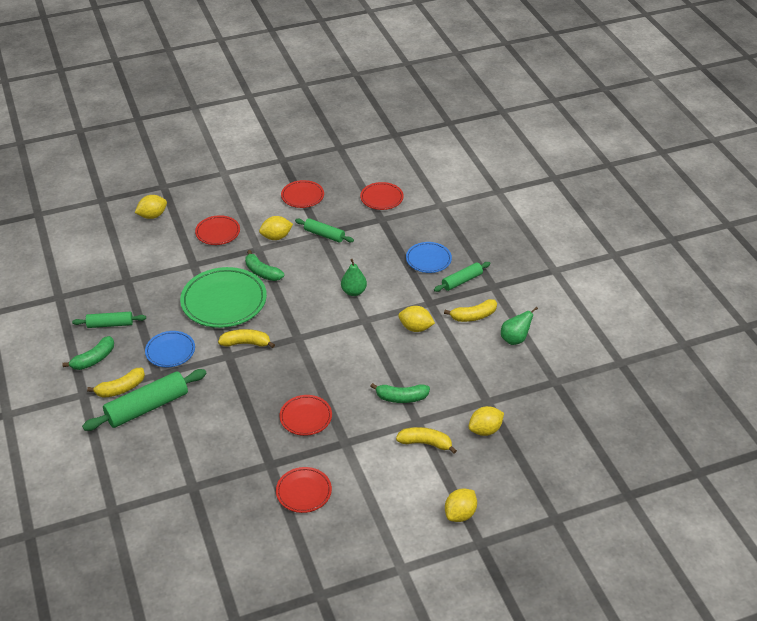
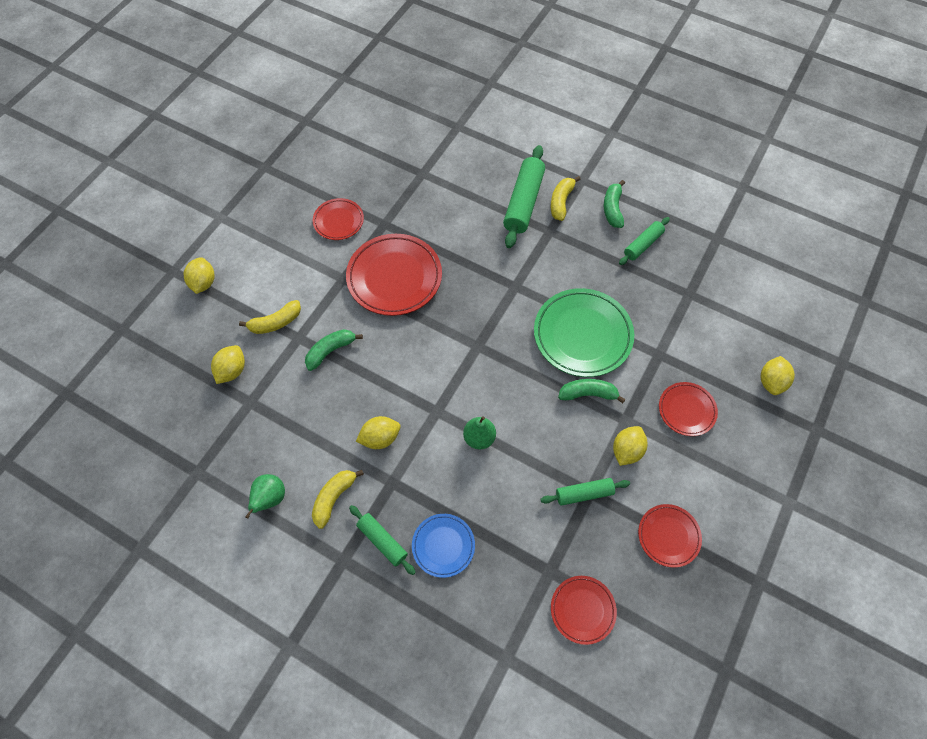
camera: 140 degrees right, 20 degrees up
(170, 351) = (565, 256): blue plate -> none
(246, 343) = (514, 308): yellow banana -> none
(306, 417) = (394, 277): red plate -> red plate, size x1.80
(462, 281) = (382, 541): green rolling pin -> green rolling pin turned 60 degrees counterclockwise

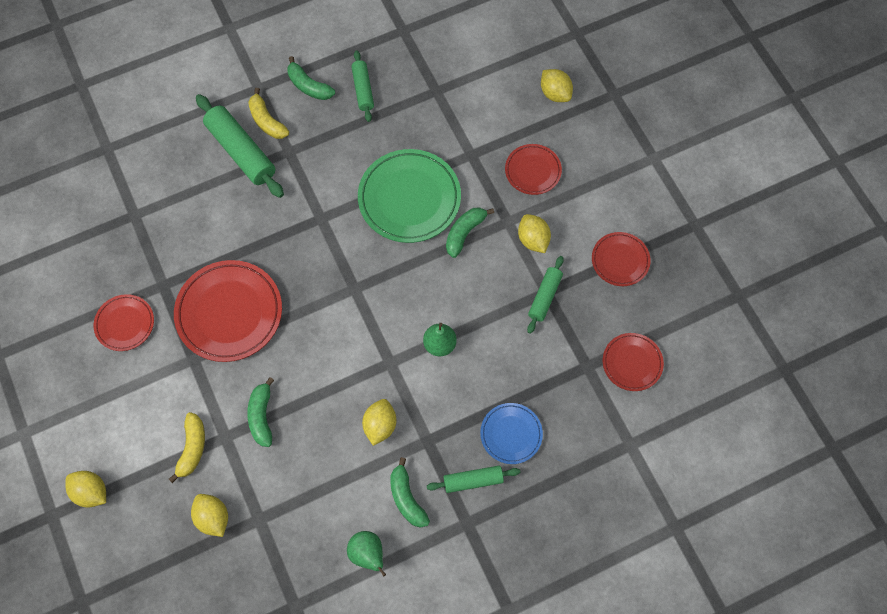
camera: 55 degrees left, 5 degrees up
(334, 498) = (406, 498): yellow banana -> green banana

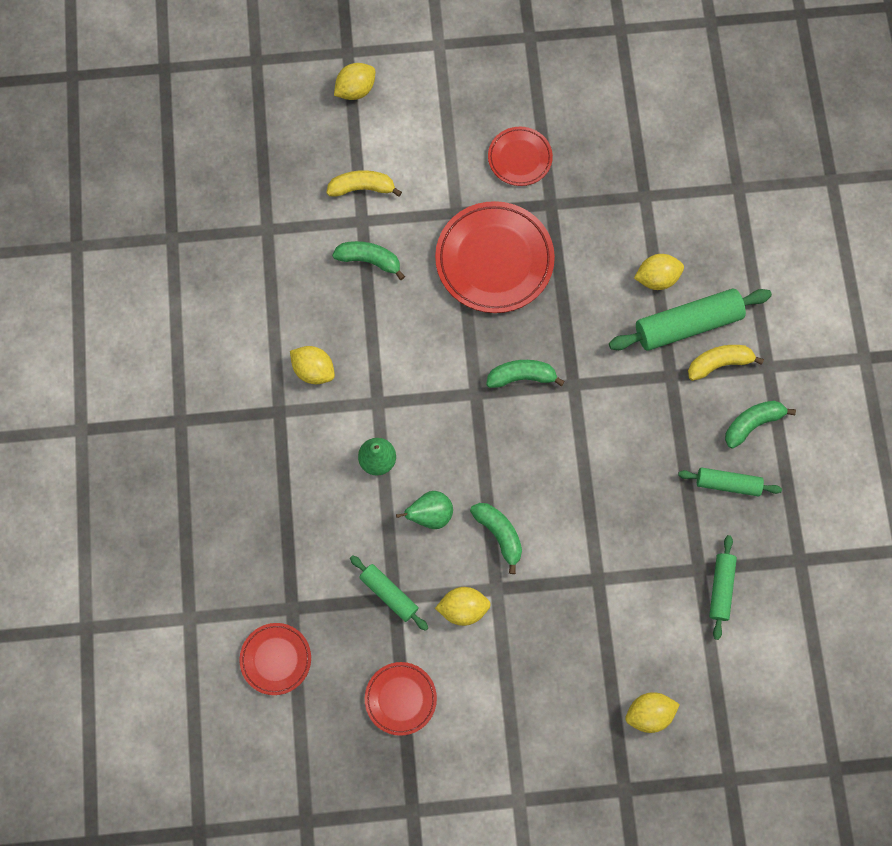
camera: 110 degrees right, 5 degrees up
(192, 448) = (362, 188): yellow banana -> yellow banana turned 150 degrees clockwise
(213, 517) = (286, 189): yellow lemon -> yellow lemon (656, 278)
(367, 554) = (191, 317): green pear -> green pear (430, 515)
(406, 498) = (229, 371): green banana -> green banana (522, 376)
(409, 199) = (564, 488): green plate -> none
(473, 480) = (219, 442): green rolling pin -> green rolling pin (721, 588)
(511, 434) = (251, 498): blue plate -> none
(532, 171) = (551, 643): red plate -> none

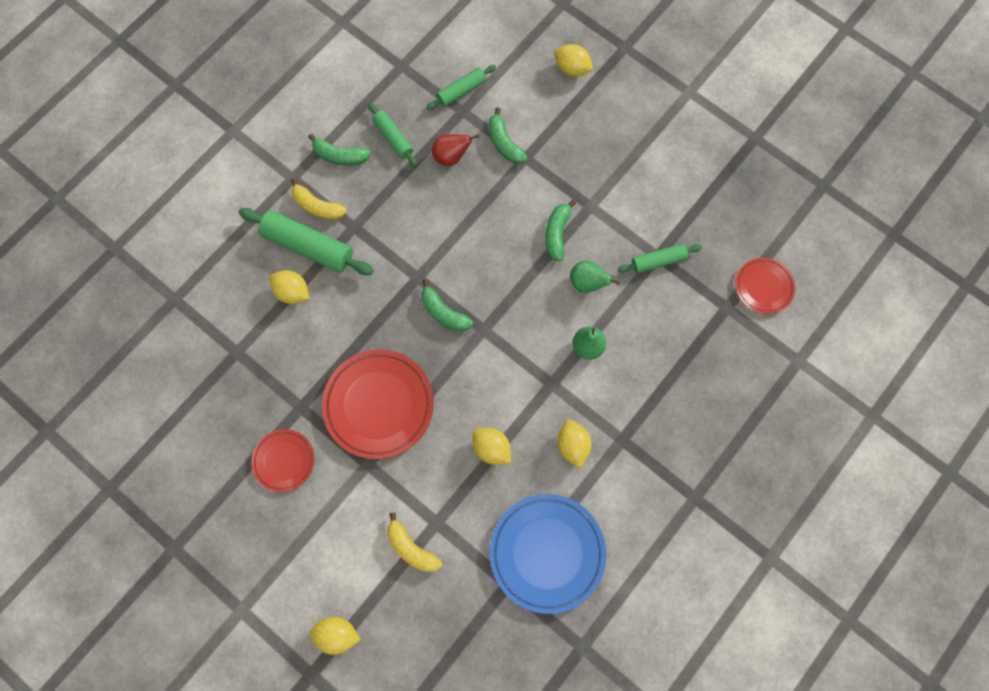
camera: 135 degrees left, 0 degrees up
(258, 276) = (547, 553): none -> blue plate
(369, 260) = (460, 487): green banana -> green banana (504, 143)
(389, 594) = (658, 261): green rolling pin -> green rolling pin turned 75 degrees clockwise
(400, 699) = (707, 199): red plate -> none
(463, 608) = (621, 213): yellow lemon -> yellow lemon (491, 448)
(661, 516) = (451, 157): none -> red pear

